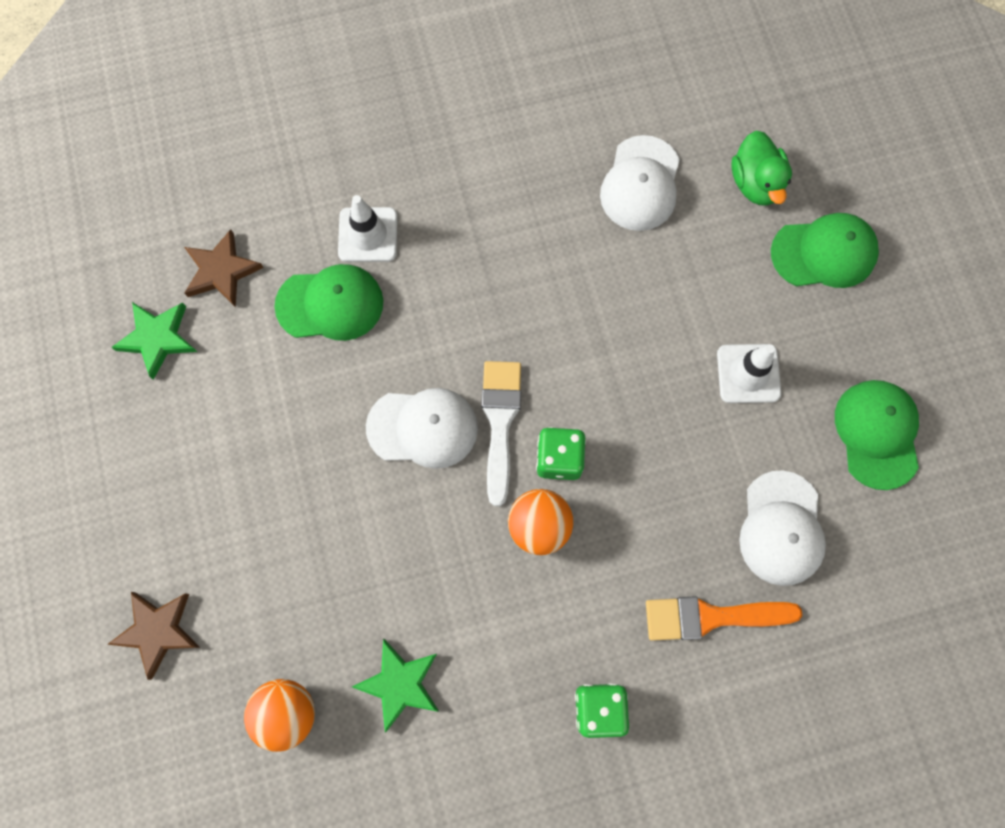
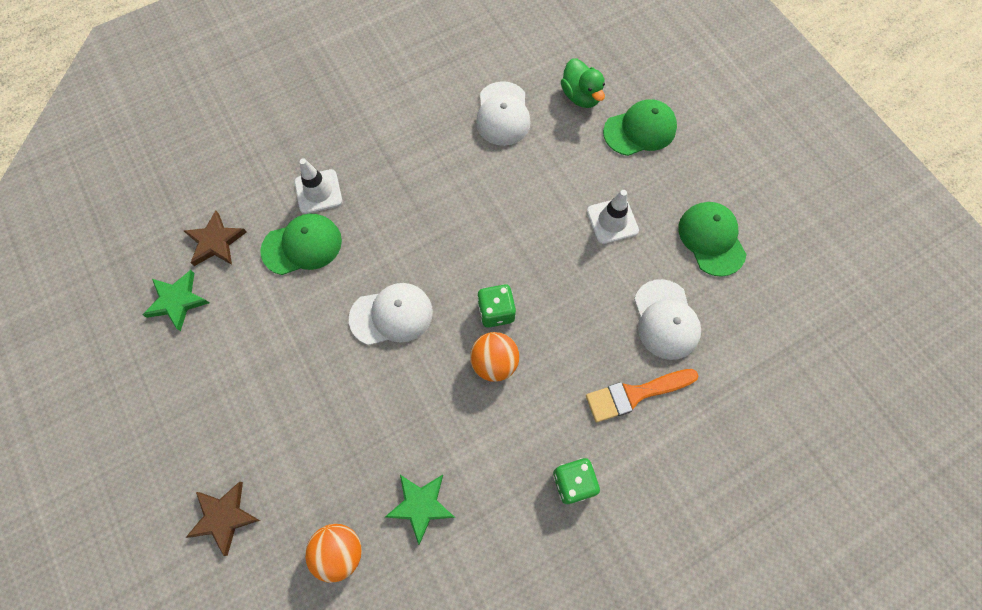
camera: 15 degrees left, 5 degrees down
(500, 422) = (447, 297): white brush -> none

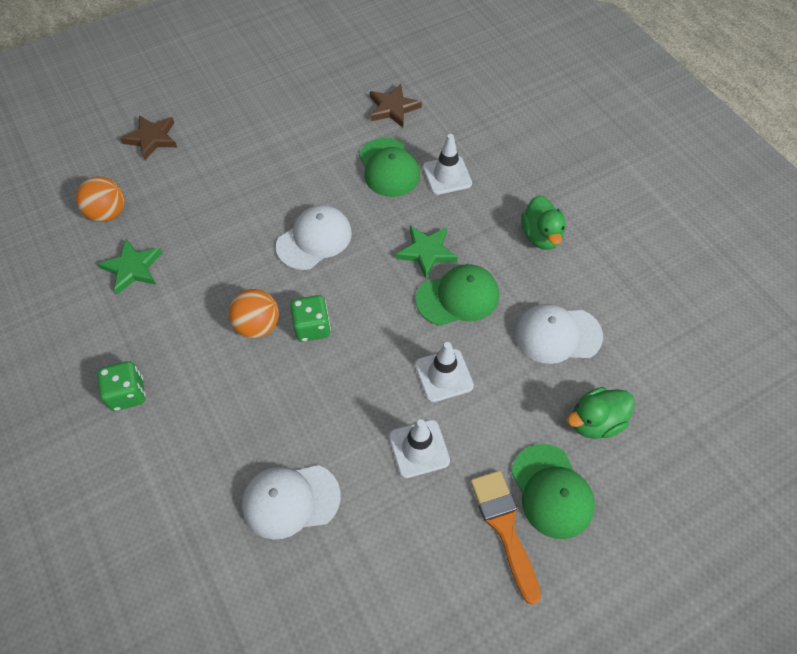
camera: 90 degrees right, 10 degrees down
(177, 301) = (337, 90): green star -> green star (426, 252)
(391, 315) = (314, 239): white cap -> white cap turned 120 degrees counterclockwise
(399, 117) = (541, 236): none -> green duck
(544, 201) = (443, 375): none -> white traffic cone
(635, 394) = (208, 459): orange brush -> orange brush (504, 527)
(711, 239) = (394, 568): green cap -> green cap (458, 297)

